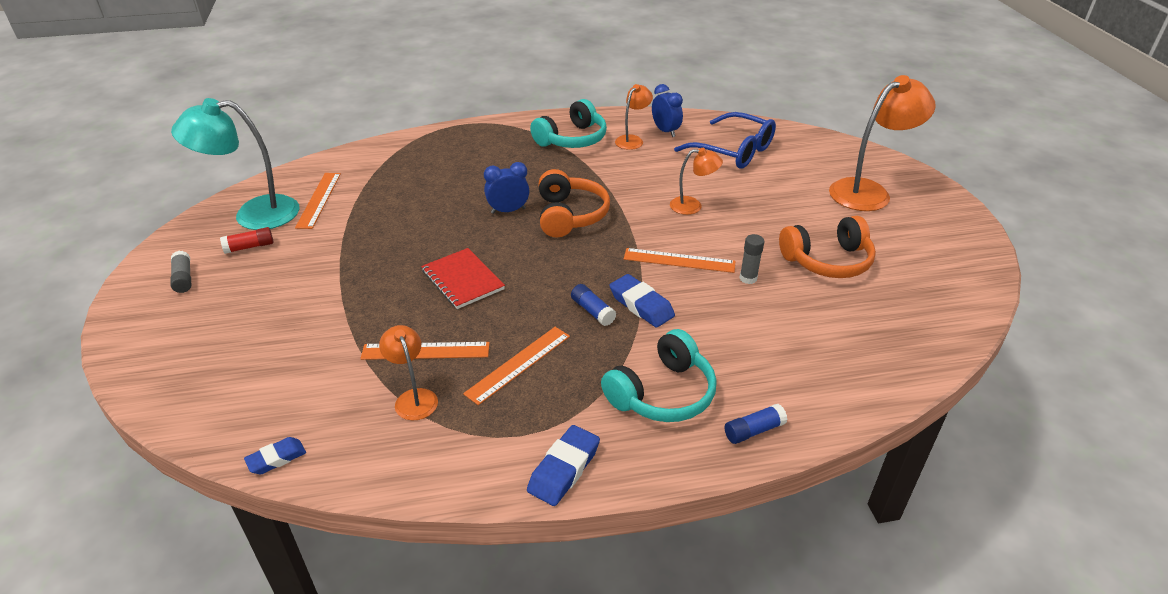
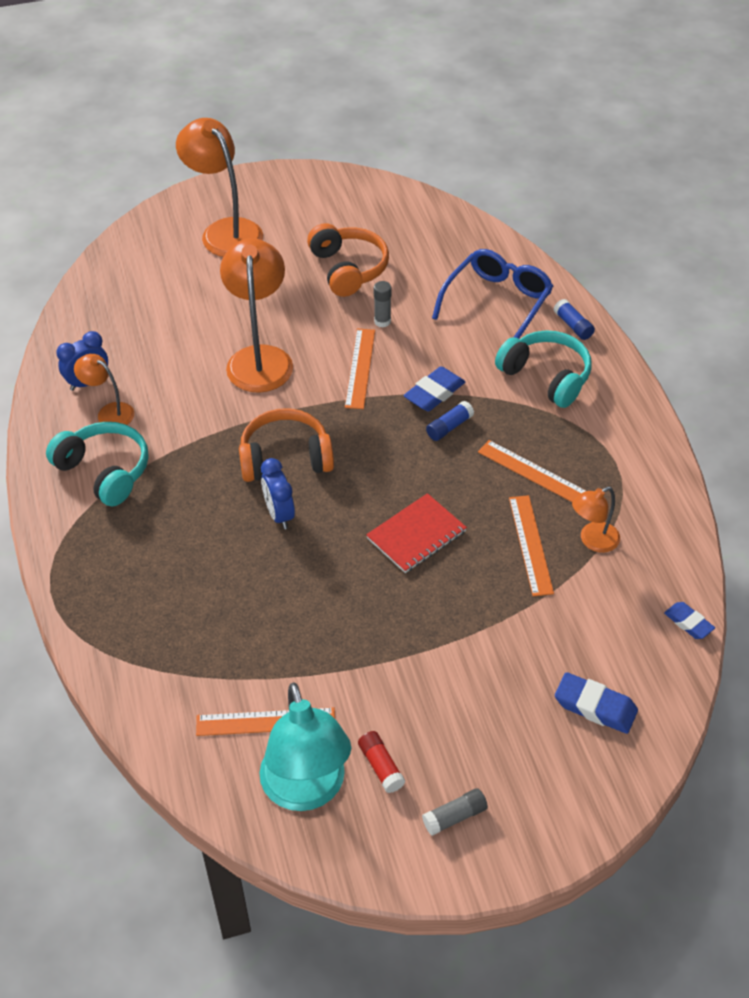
camera: 95 degrees left, 10 degrees up
(564, 469) = (642, 431): blue eraser -> blue eraser (595, 707)
(692, 206) = (260, 358): orange lamp -> orange lamp, size x1.89
(733, 151) = (139, 324): blue glasses -> blue glasses (497, 303)

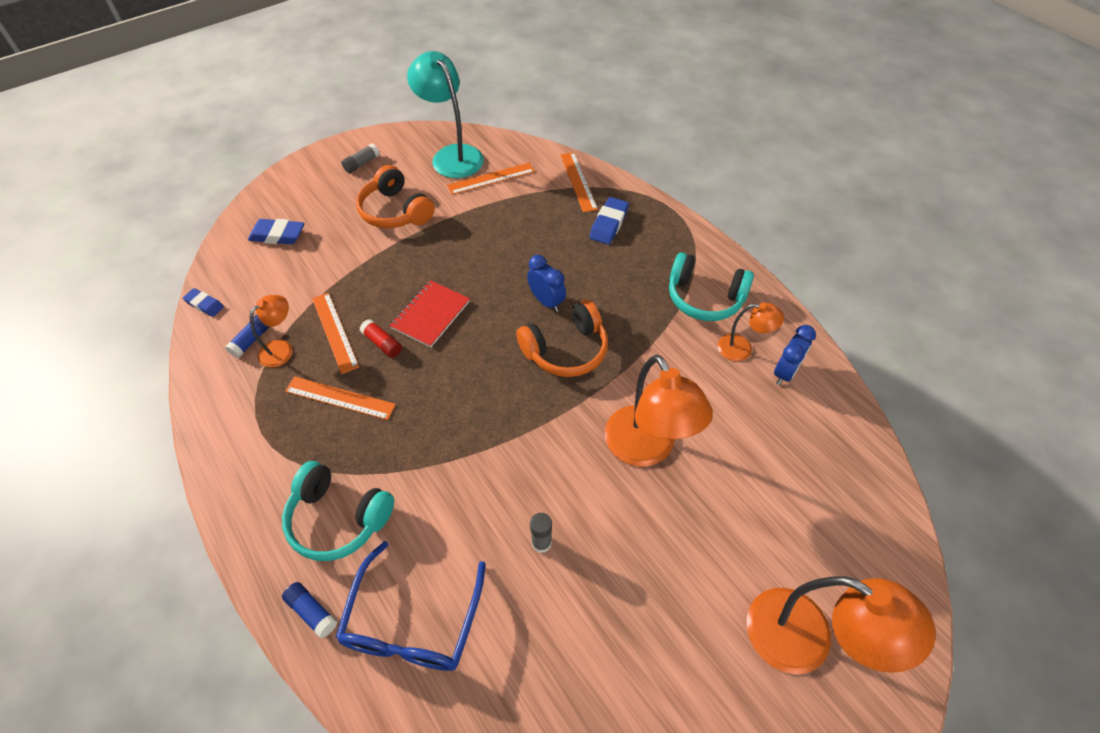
camera: 160 degrees right, 5 degrees up
(348, 269) = (616, 621): orange headphones -> orange headphones (395, 211)
(360, 368) = (540, 468): orange ruler -> orange ruler (578, 181)
(381, 766) = (412, 175): red glue stick -> red glue stick (382, 343)
(434, 393) = (454, 459): blue eraser -> blue eraser (608, 224)
(449, 427) = (428, 424): blue glue stick -> blue glue stick (251, 340)

